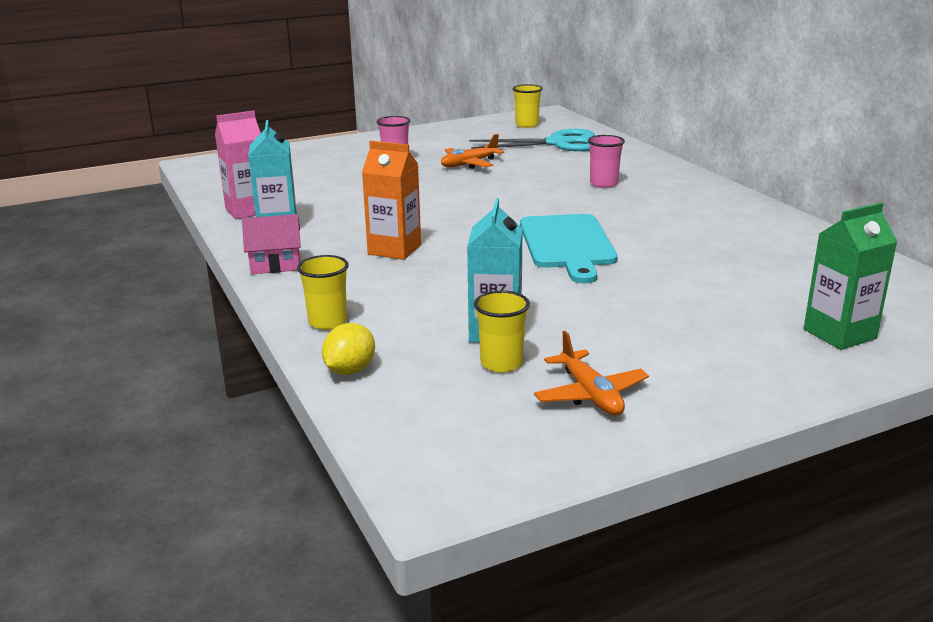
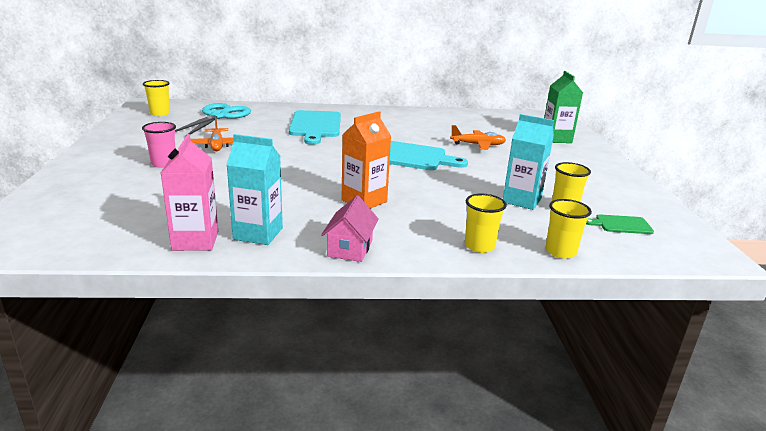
camera: 70 degrees left, 0 degrees up
(350, 370) = (560, 251): yellow lemon -> yellow cup
(481, 411) = (621, 225): none -> green cutting board
(590, 394) = (606, 196): orange plane -> orange plane (478, 145)
(603, 183) = (315, 126): pink cup -> turquoise cutting board

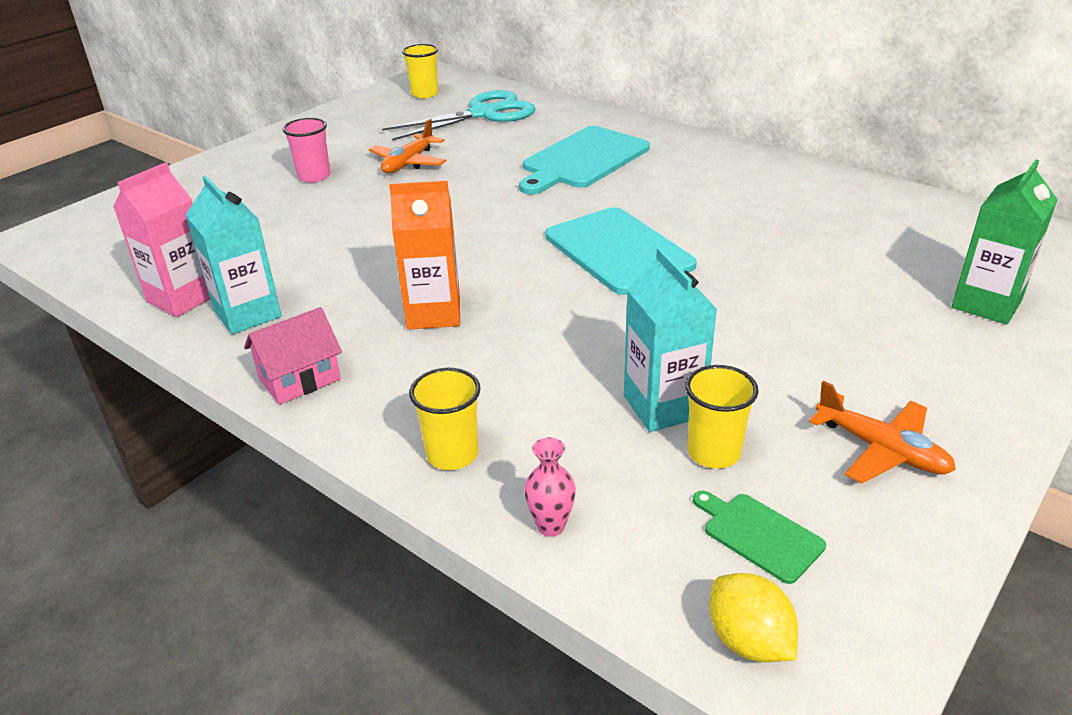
camera: 45 degrees right, 10 degrees up
(478, 145) = (787, 269): orange plane -> orange plane (881, 450)
(560, 251) = (551, 526): yellow cup -> pink vase
(673, 253) = (748, 641): none -> yellow lemon

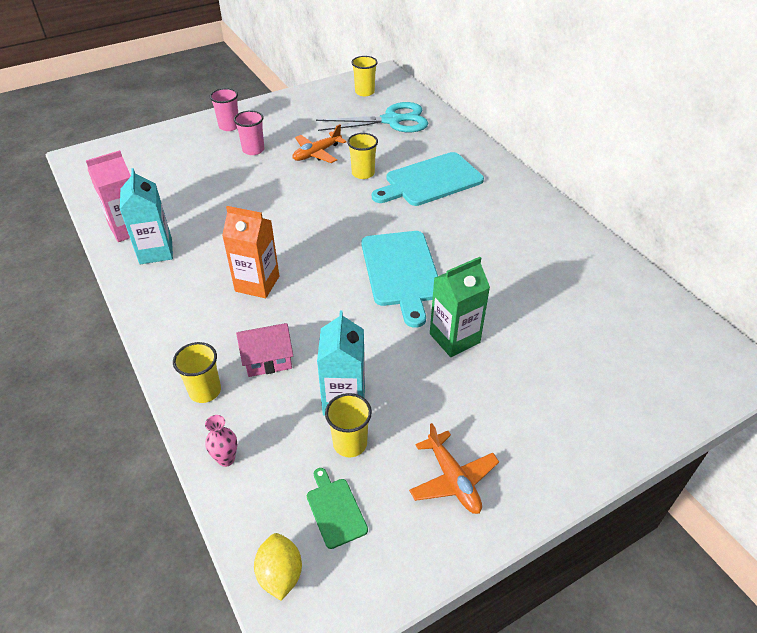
camera: 20 degrees right, 10 degrees up
(258, 159) = (229, 126): none -> pink cup
(299, 379) = (157, 309): pink house -> pink house (268, 360)
(488, 170) = (363, 173): none -> yellow cup
(986, 304) = (617, 391): green carton -> green carton (454, 338)

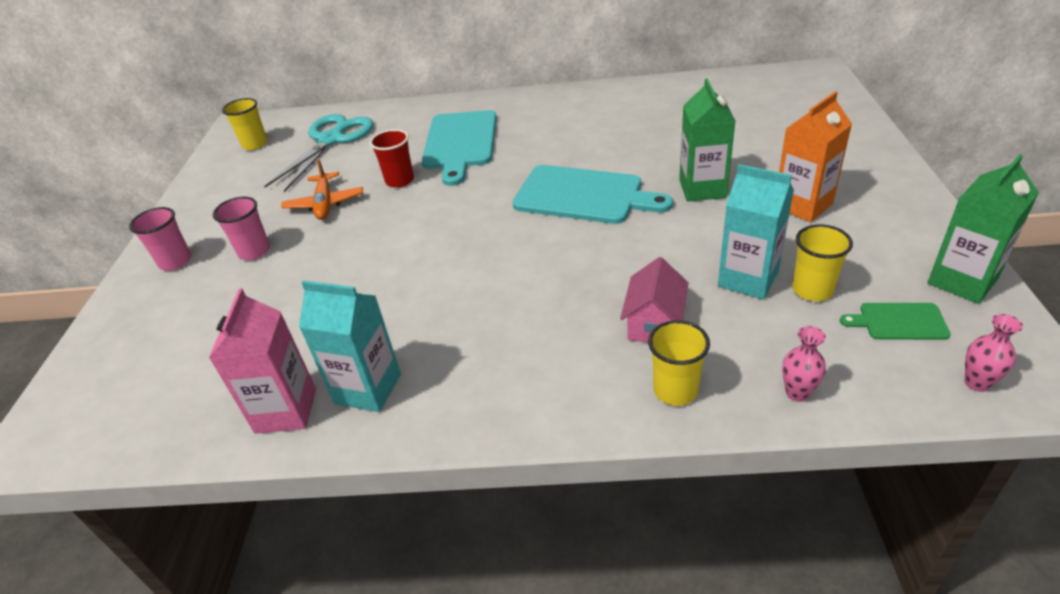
camera: 55 degrees left, 5 degrees down
(257, 283) = (516, 304): orange carton -> orange carton (802, 205)
(280, 574) = (976, 383): yellow lemon -> pink vase
(363, 173) = (400, 180): yellow cup -> red cup
(415, 550) = (962, 281): none -> green carton
(453, 479) = (882, 236): orange plane -> none

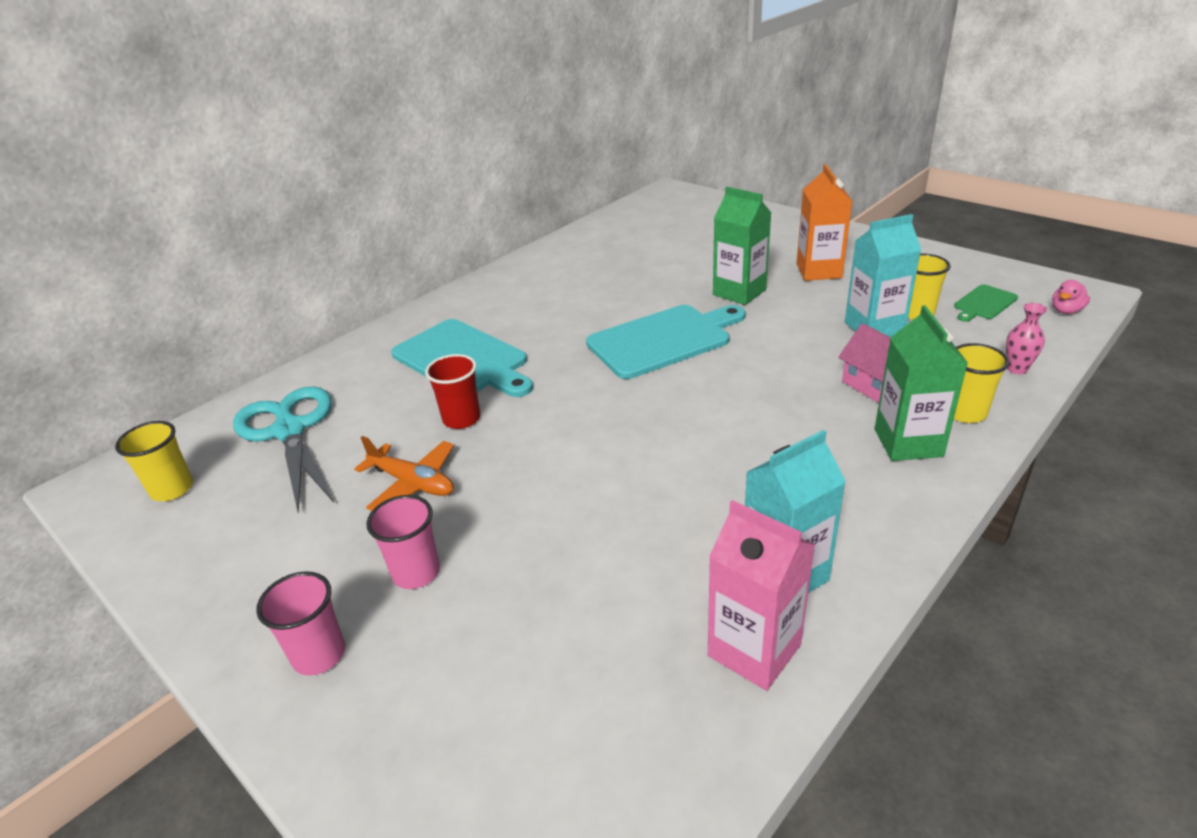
camera: 50 degrees left, 5 degrees down
(962, 281) = (968, 267): green carton -> green carton (908, 443)
(976, 383) = (1066, 311): pink vase -> pink duck

